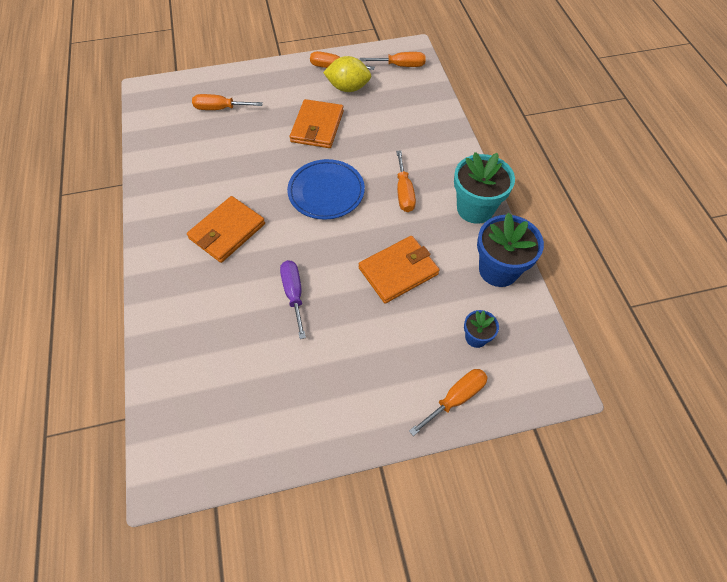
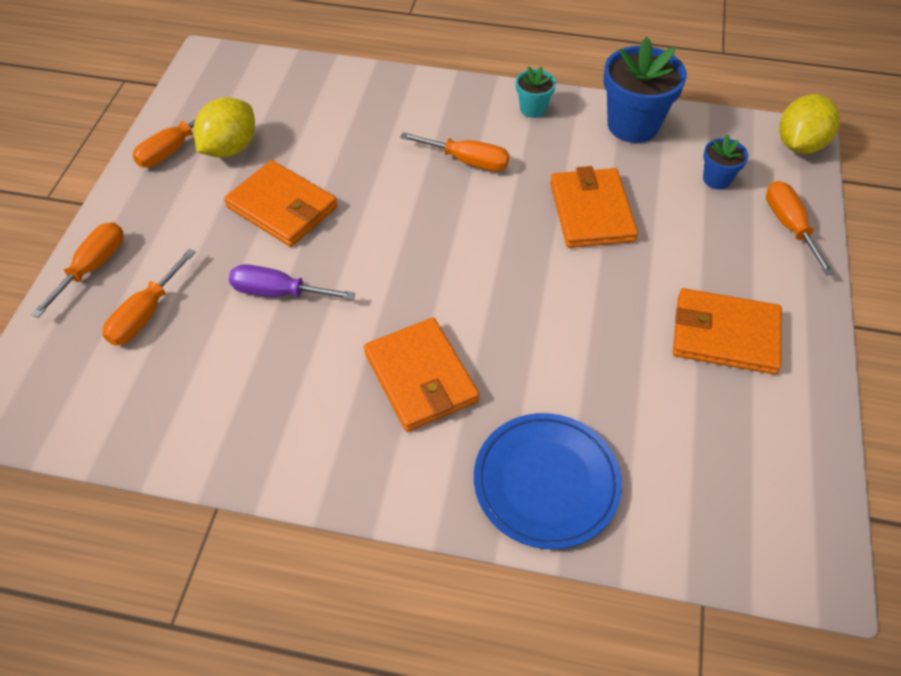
camera: 65 degrees left, 5 degrees down
(294, 294) = (577, 330): purple screwdriver -> purple screwdriver (278, 292)
(326, 192) = (416, 238): blue plate -> blue plate (546, 482)
(329, 379) = (725, 335): none -> orange wallet
(400, 66) = (232, 81): orange screwdriver -> orange screwdriver (93, 267)
(475, 208) = (533, 109): turquoise flower pot -> turquoise flower pot, size x0.52
(553, 386) = (799, 145): none -> yellow lemon

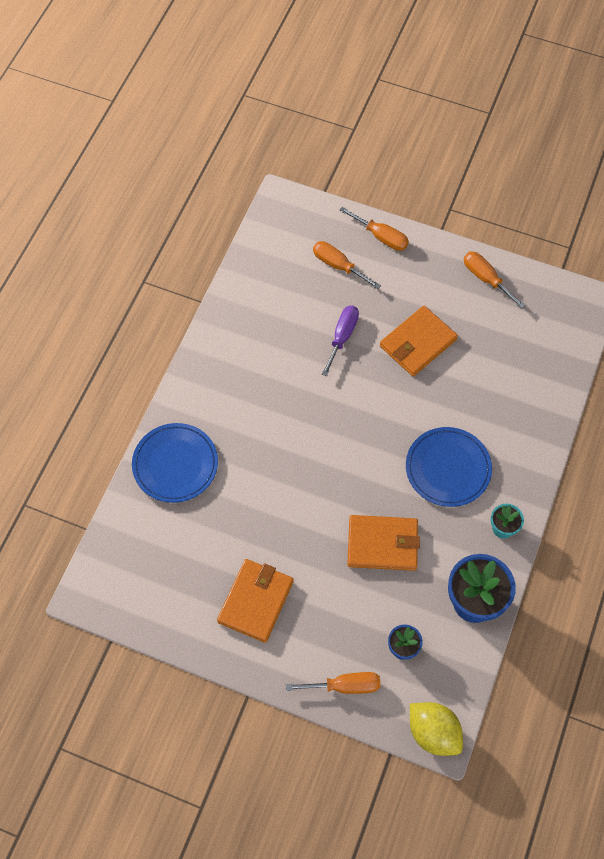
camera: 100 degrees right, 10 degrees up
(230, 148) = (482, 313): yellow lemon -> none
(421, 377) = (261, 409): orange wallet -> none
(467, 161) = (448, 468): orange screwdriver -> blue plate

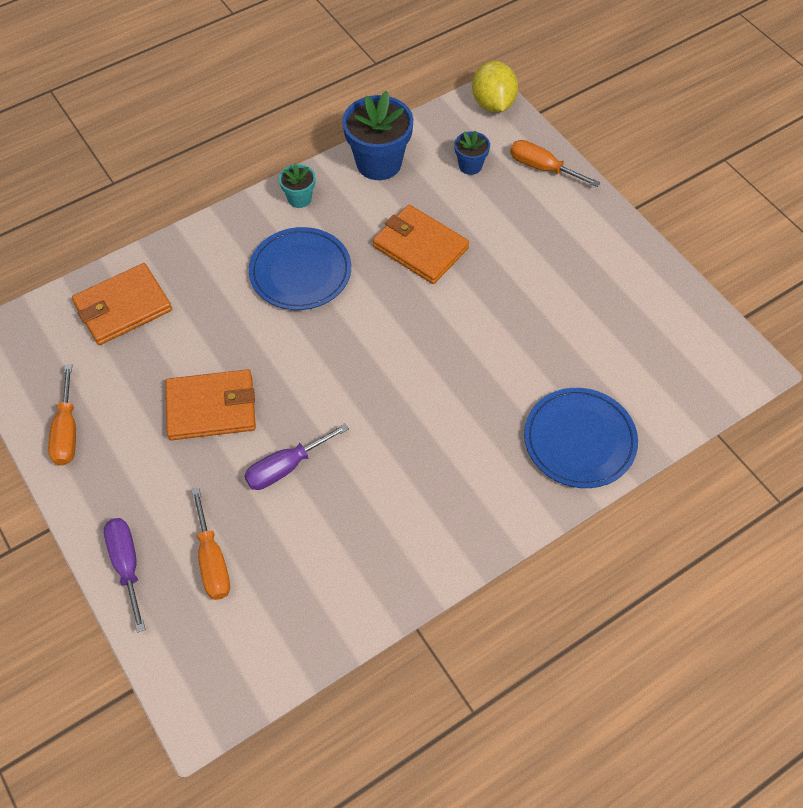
camera: 145 degrees left, 5 degrees down
(255, 601) = (578, 269): orange wallet -> orange wallet (123, 307)
(381, 237) = (127, 565): orange screwdriver -> purple screwdriver

